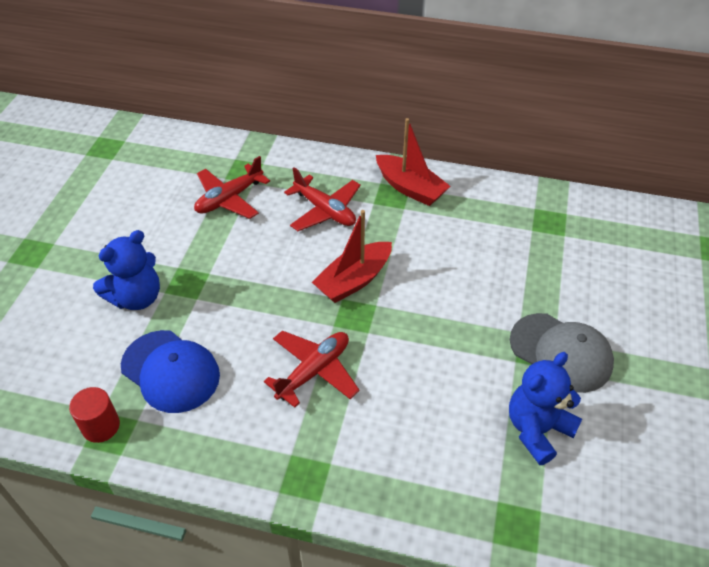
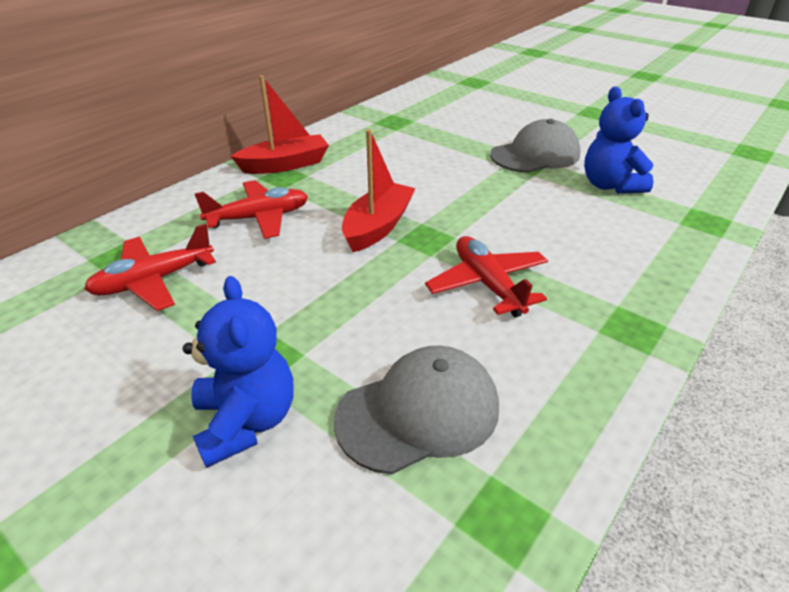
camera: 65 degrees left, 10 degrees down
(101, 426) = (485, 530): red cylinder -> none
(170, 371) = (419, 412): blue cap -> grey cap
(229, 199) = (154, 281): red plane -> red plane turned 75 degrees clockwise
(354, 280) = (378, 226): red boat -> red boat turned 135 degrees counterclockwise

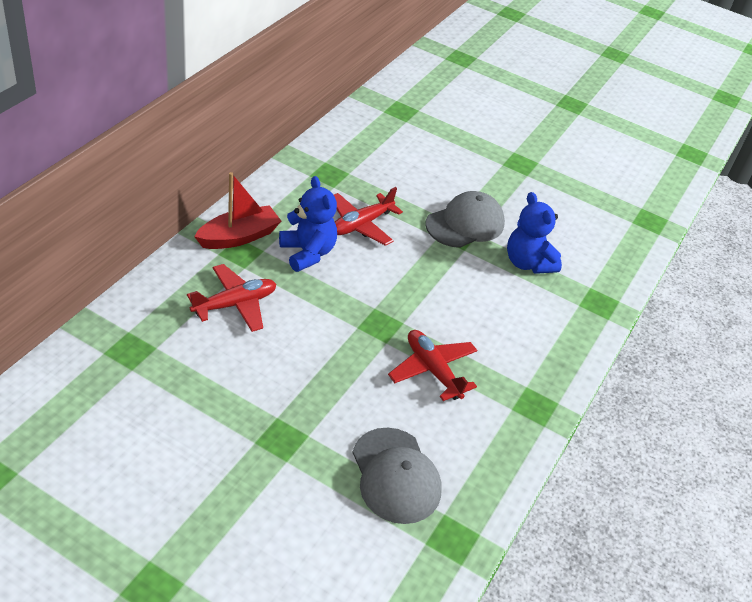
camera: 15 degrees left, 5 degrees up
(154, 281) = (170, 374): red plane -> red plane (361, 225)
(246, 421) = (283, 487): blue teddy bear -> blue teddy bear (307, 253)
(378, 226) = (339, 312): red boat -> none
(419, 412) = (395, 476): grey cap -> grey cap turned 105 degrees clockwise

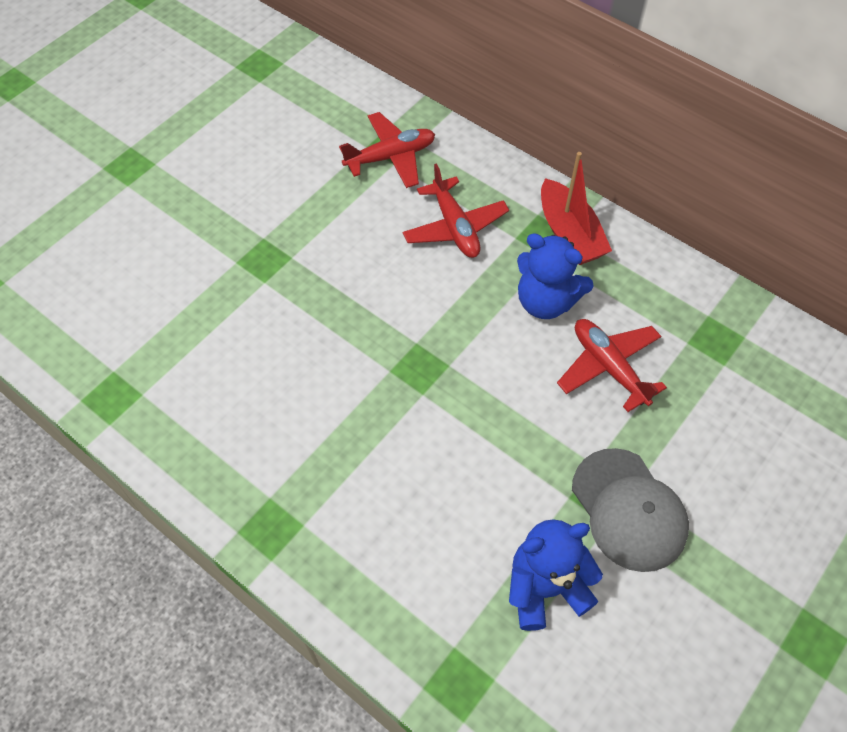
camera: 105 degrees right, 15 degrees up
(307, 253) = (546, 301): blue teddy bear -> blue teddy bear turned 45 degrees clockwise
(395, 476) = (198, 355): grey cap -> none
(432, 370) = (341, 415): red plane -> red plane (390, 157)

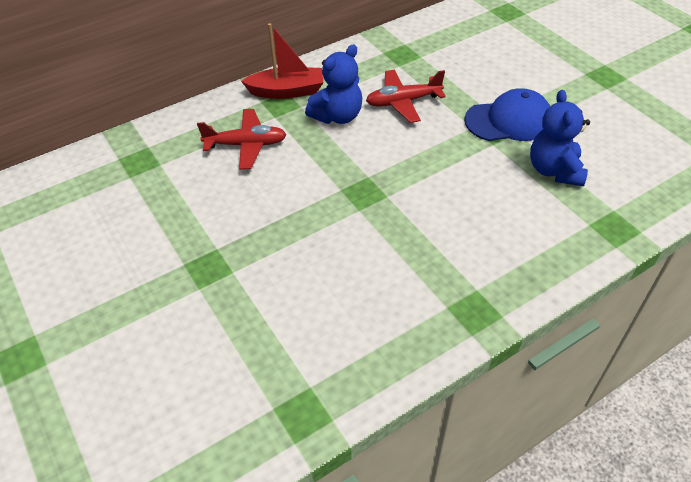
camera: 70 degrees left, 10 degrees down
(390, 157) = (152, 165): red plane -> none
(629, 510) = (509, 121): grey cap -> blue cap

